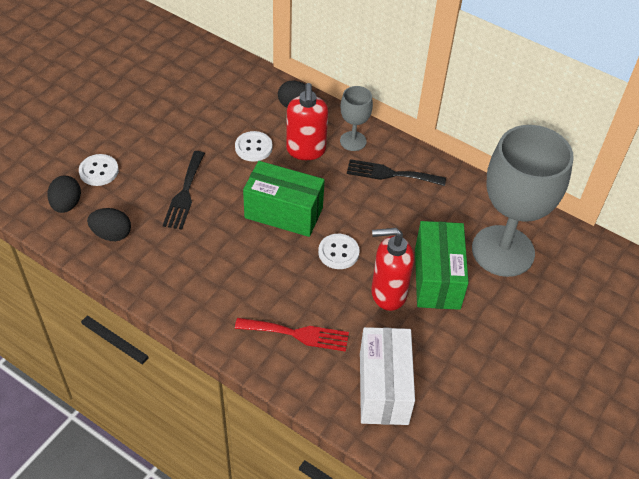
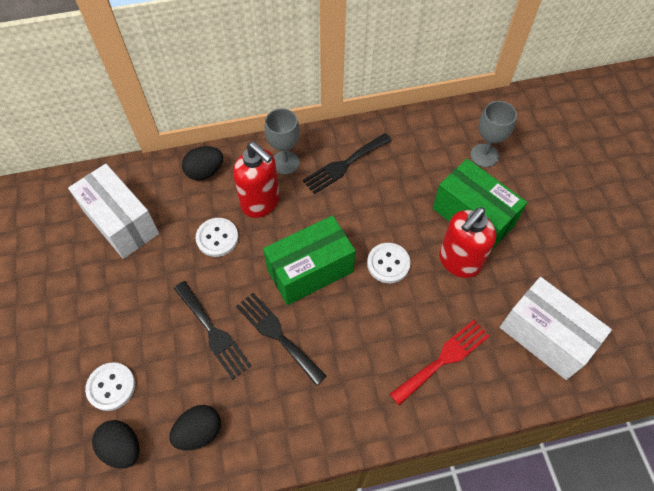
camera: 45 degrees left, 10 degrees up
(211, 94) = (121, 223): none -> white box
(218, 228) = (277, 334): none -> black fork
(503, 251) = (484, 155): grey goblet -> grey goblet, size x0.47

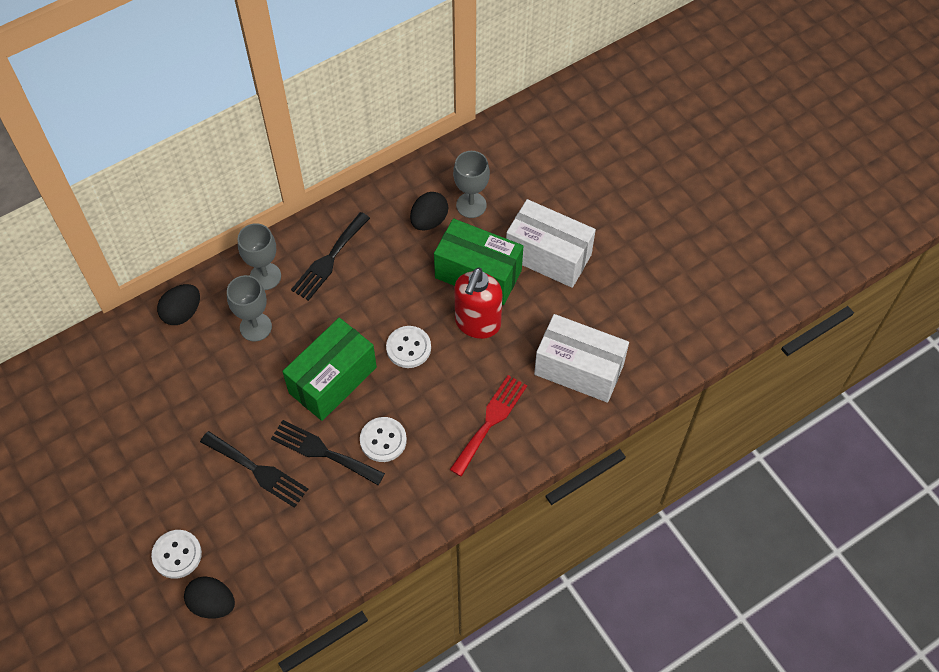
camera: 20 degrees left, 0 degrees up
(121, 223) = (114, 395): white box -> white box (548, 256)
(199, 432) = (281, 564): black egg -> black egg (429, 221)
(217, 238) = (224, 378): white button -> white button (383, 440)
(261, 203) = (255, 327): red soap dispenser -> grey goblet

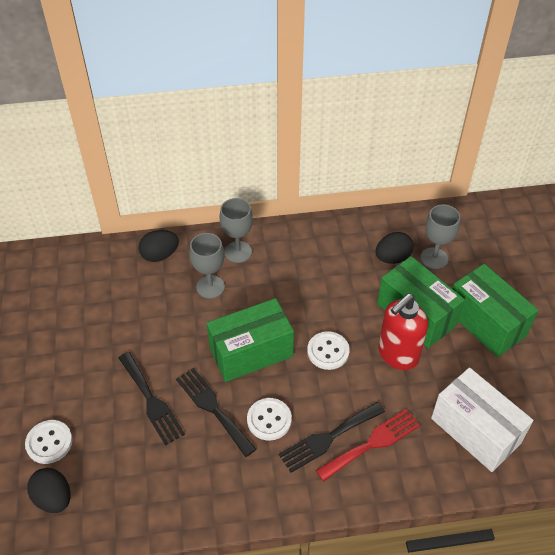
camera: 25 degrees right, 10 degrees down
(329, 259) = (295, 258): black fork -> black fork (328, 438)
(548, 256) = (486, 323): white box -> green box

